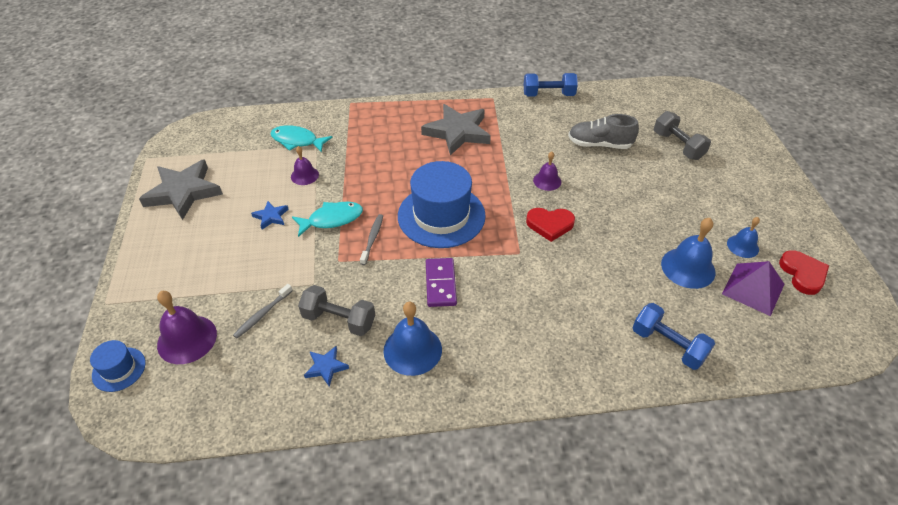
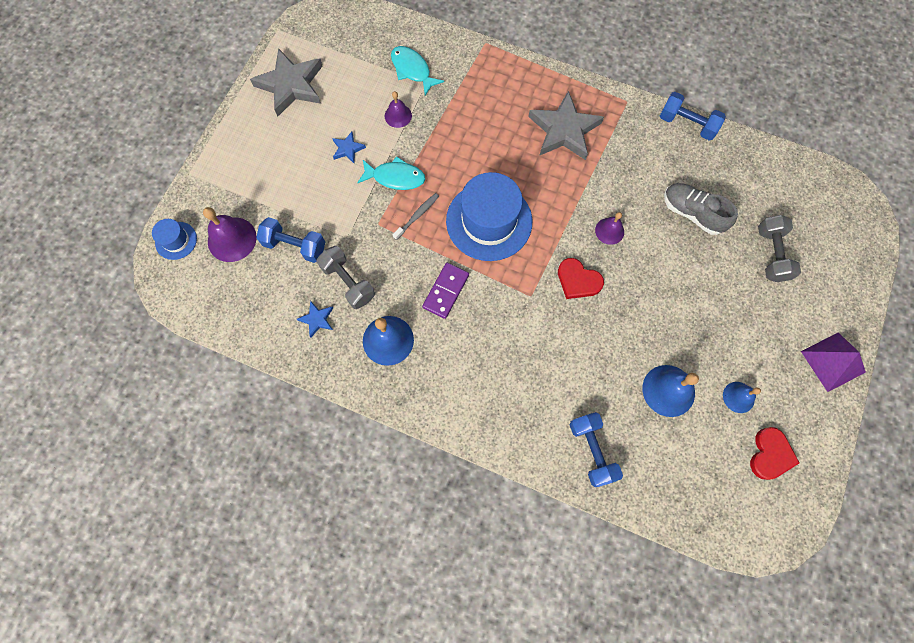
camera: 30 degrees right, 25 degrees up
(262, 314) = (295, 246): grey toothbrush -> blue dumbbell
(753, 289) = (710, 442): purple pyramid -> purple pyramid (833, 361)

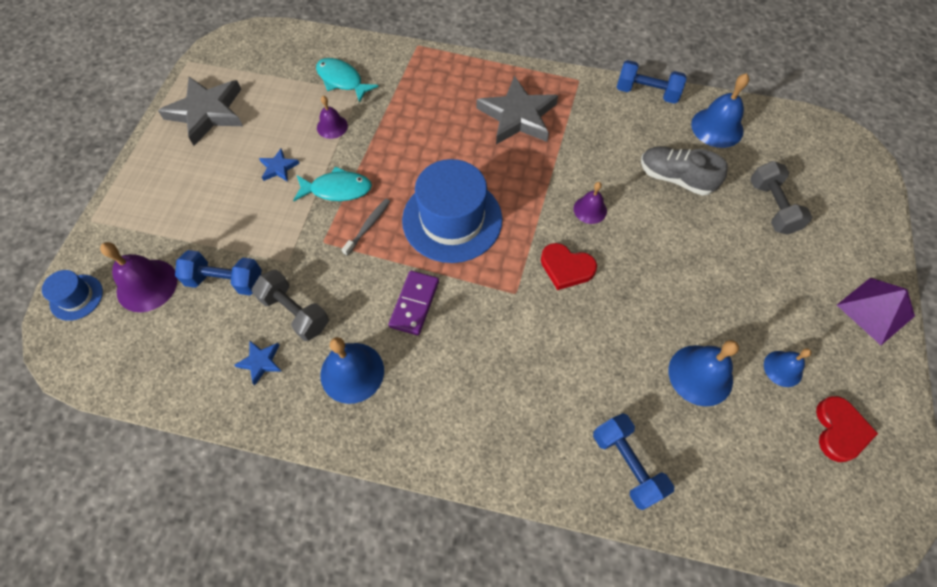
camera: 10 degrees left, 10 degrees down
(743, 169) = (717, 127): none -> blue bell

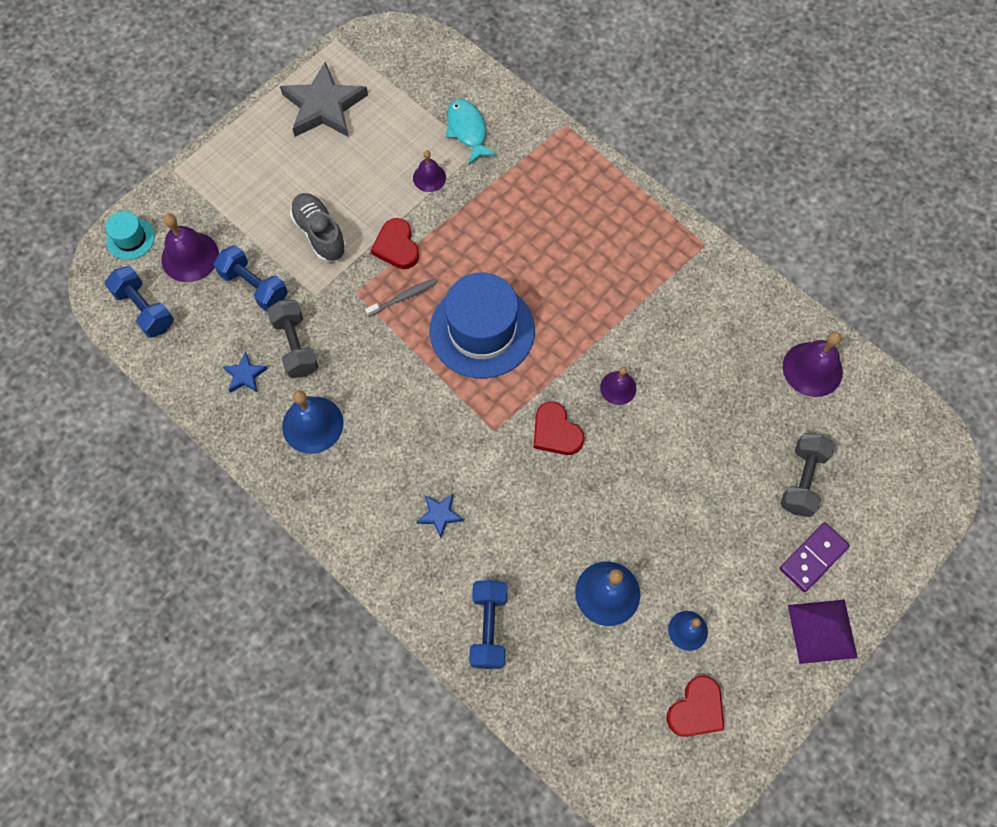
camera: 30 degrees right, 5 degrees up
(76, 297) = (130, 238): blue hat -> turquoise hat
(278, 168) = (357, 197): blue star -> blue star (439, 515)
(337, 189) = (396, 246): turquoise fish -> red heart
(414, 304) = (399, 392): purple domino -> purple domino (813, 558)
(518, 116) = (615, 254): grey star -> none
(646, 93) = (766, 294): blue dumbbell -> blue dumbbell (145, 309)
(675, 178) = (726, 400): grey shoe -> grey shoe (320, 234)
(717, 127) = (812, 369): blue bell -> purple bell

